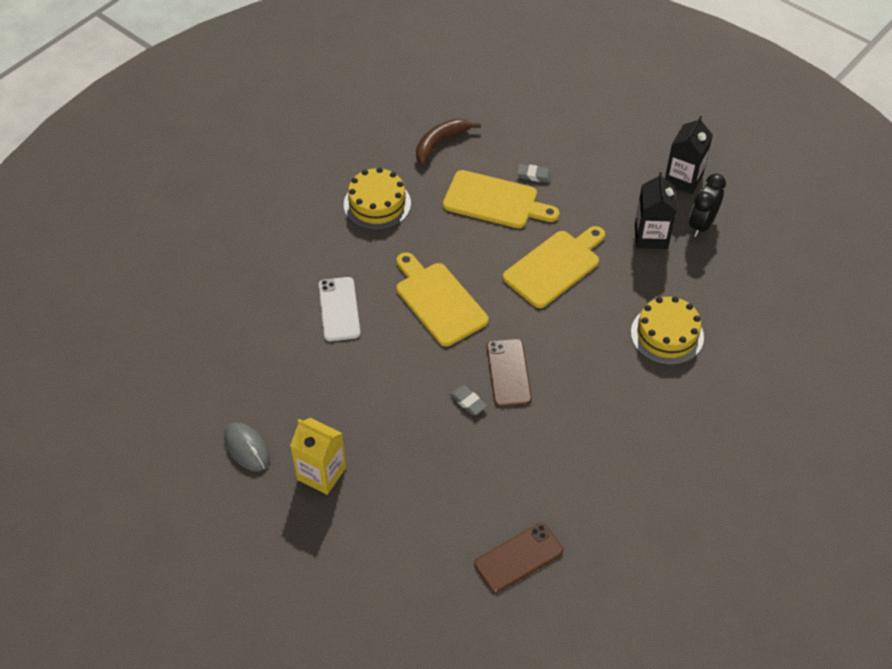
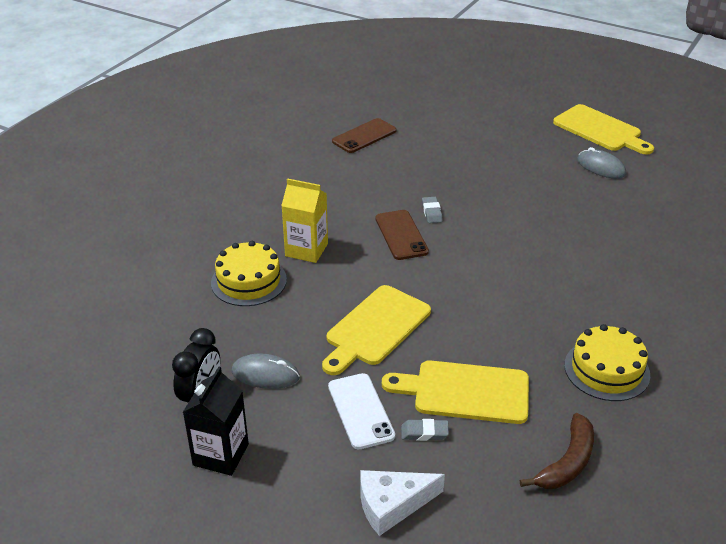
camera: 170 degrees right, 15 degrees down
(321, 473) = (532, 160): yellow carton -> yellow carton (306, 250)
(339, 309) = (586, 264): white phone -> white phone (360, 411)
(438, 301) = (490, 282): yellow cutting board -> yellow cutting board (600, 130)
(468, 402) = (432, 212): grey eraser -> grey eraser turned 45 degrees clockwise
(567, 133) = (392, 505): none -> white cheese
(651, 236) = (265, 374): black carton -> grey mouse

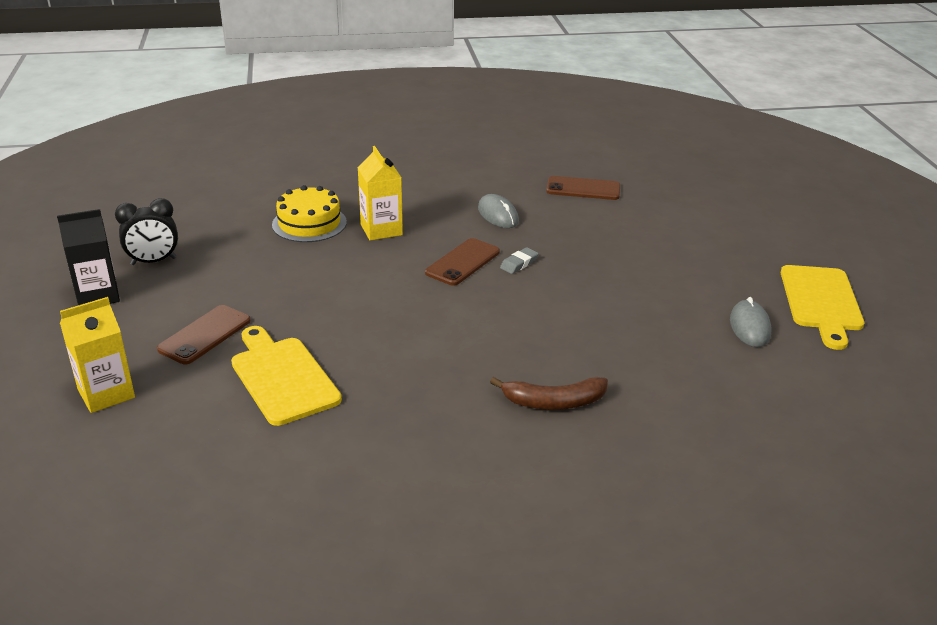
camera: 50 degrees right, 5 degrees down
(265, 374) = (205, 276): grey mouse -> grey mouse (498, 215)
(360, 411) = (205, 335): white phone -> brown phone
(375, 328) = (317, 301): yellow cutting board -> none
(392, 505) = (106, 393): white cheese -> yellow carton
(424, 432) = (208, 376): grey eraser -> none
(567, 462) = (242, 470): brown banana -> brown banana (554, 402)
(606, 370) = (404, 448): yellow cake -> none

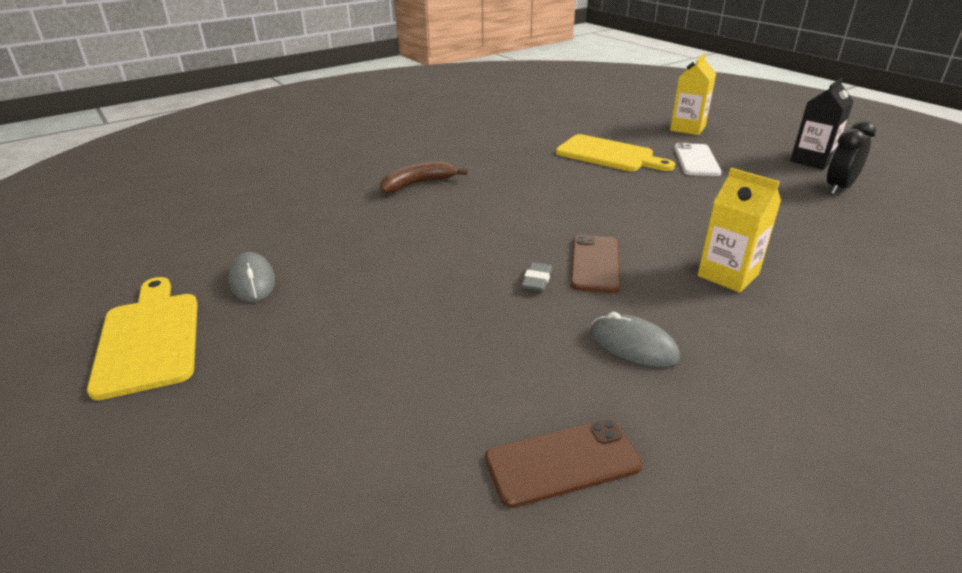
camera: 155 degrees right, 0 degrees up
(205, 335) = (696, 160): brown phone -> white phone
(309, 223) = (806, 259): yellow cake -> none

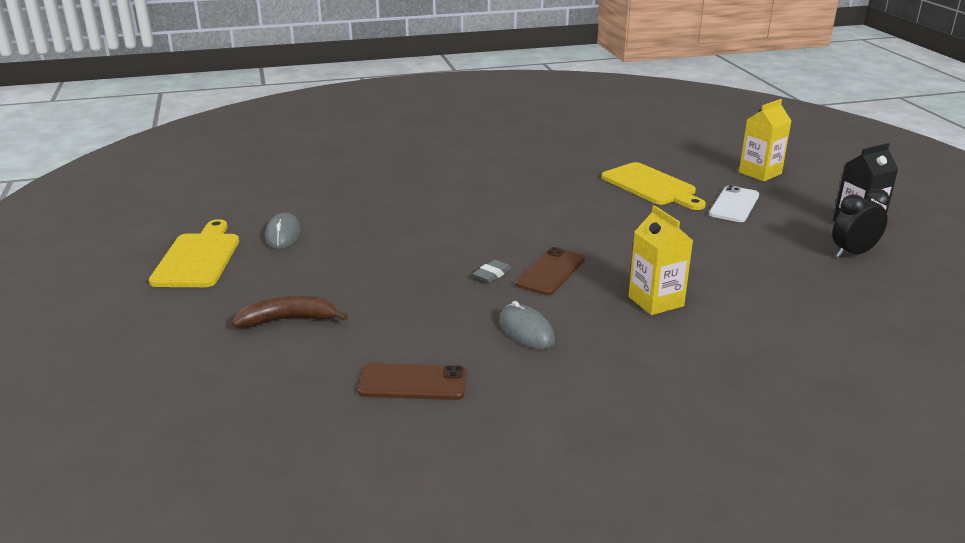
camera: 20 degrees right, 5 degrees down
(417, 184) = (455, 184): brown banana -> brown banana (288, 320)

